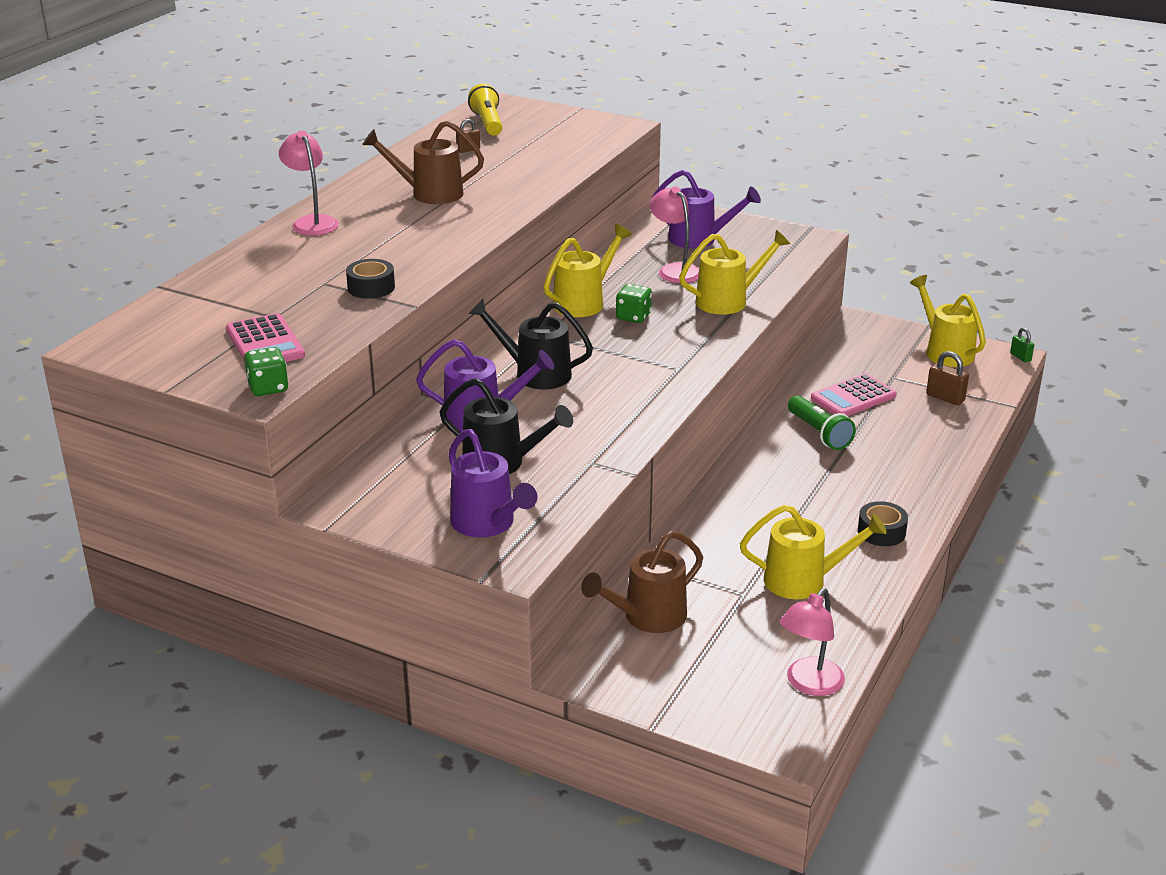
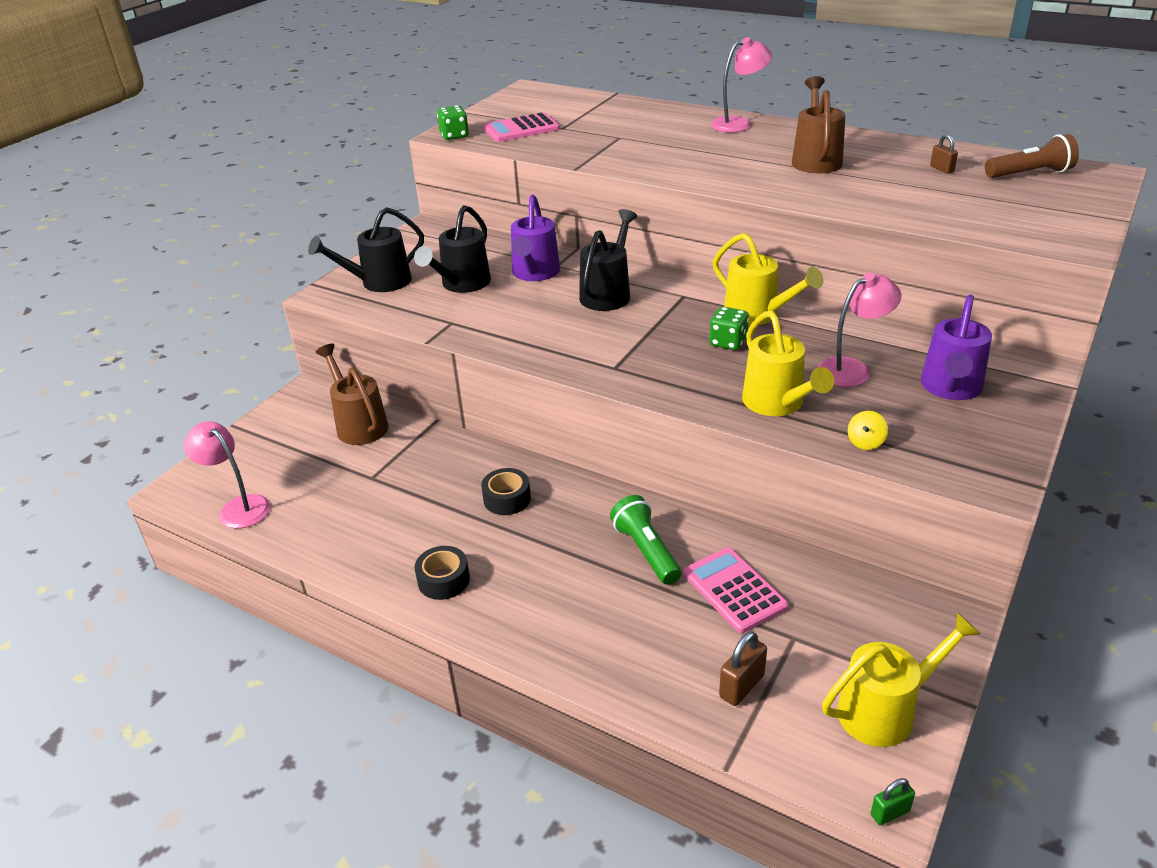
camera: 95 degrees right, 5 degrees up
(371, 287) = (610, 152): black tape -> black tape (507, 499)
(487, 123) = (1030, 174): yellow flashlight -> brown flashlight
(488, 524) = (378, 282): purple watering can -> black watering can
(774, 273) = (865, 442): none -> yellow spinning top
(804, 581) = (378, 516): yellow watering can -> none
(819, 433) = (646, 551): green flashlight -> green flashlight turned 90 degrees clockwise

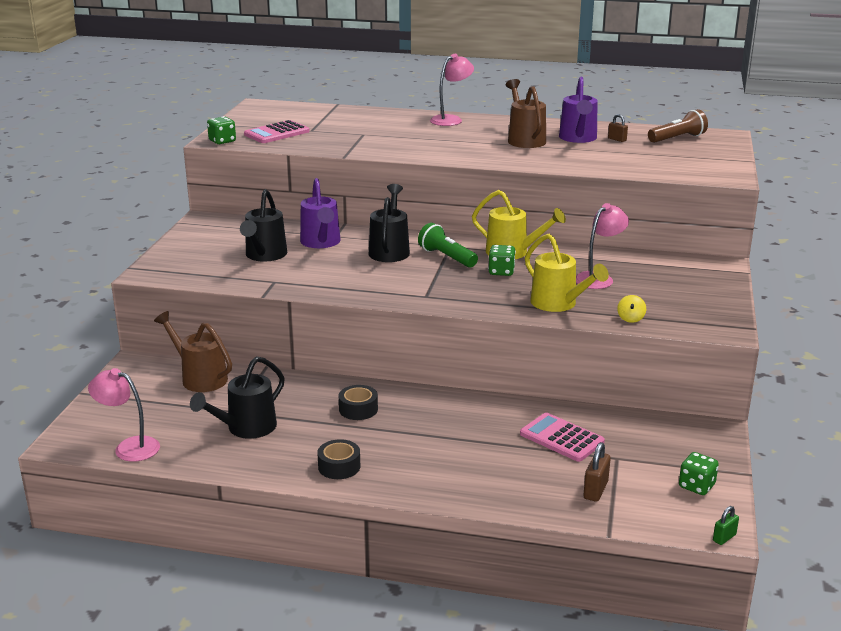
camera: 20 degrees left, 10 degrees down
(378, 282) = (190, 261): black watering can -> black watering can (245, 429)
(646, 551) = (485, 425): green flashlight -> green flashlight (446, 257)
(886, 710) = (696, 486): yellow watering can -> green dice
(950, 389) = (670, 282): purple watering can -> purple watering can (578, 138)

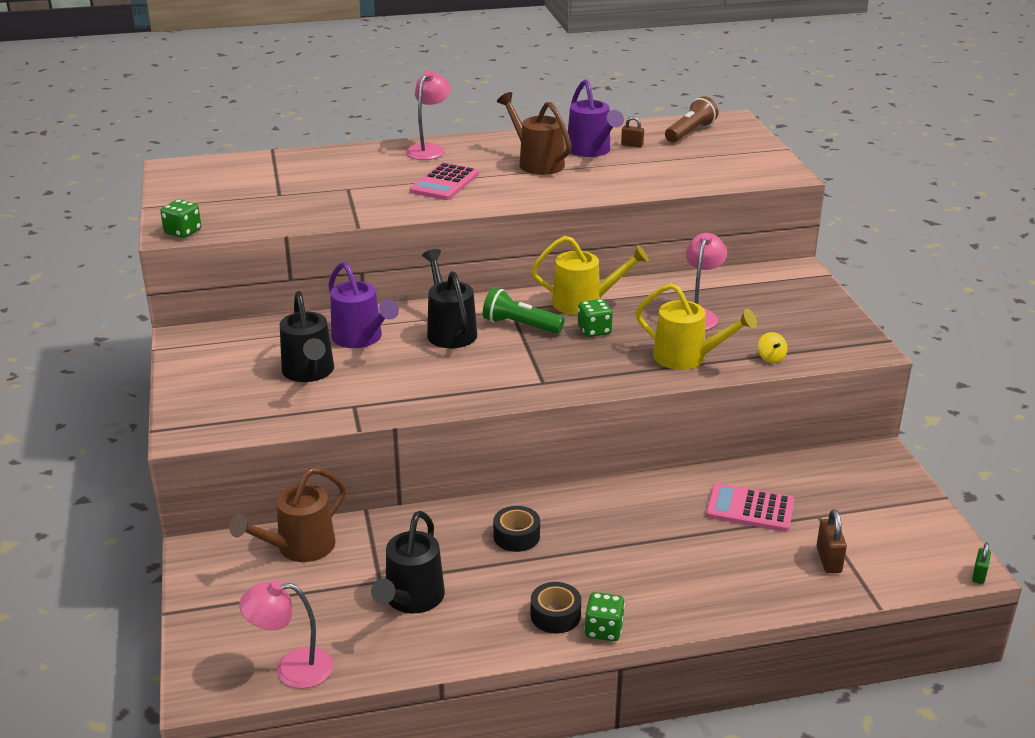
camera: 25 degrees left, 5 degrees up
(199, 377) = (298, 548): brown watering can -> brown watering can turned 60 degrees counterclockwise
(276, 133) = (240, 207): pink calculator -> pink calculator (444, 183)
(696, 486) = (912, 525): green dice -> green dice (603, 630)

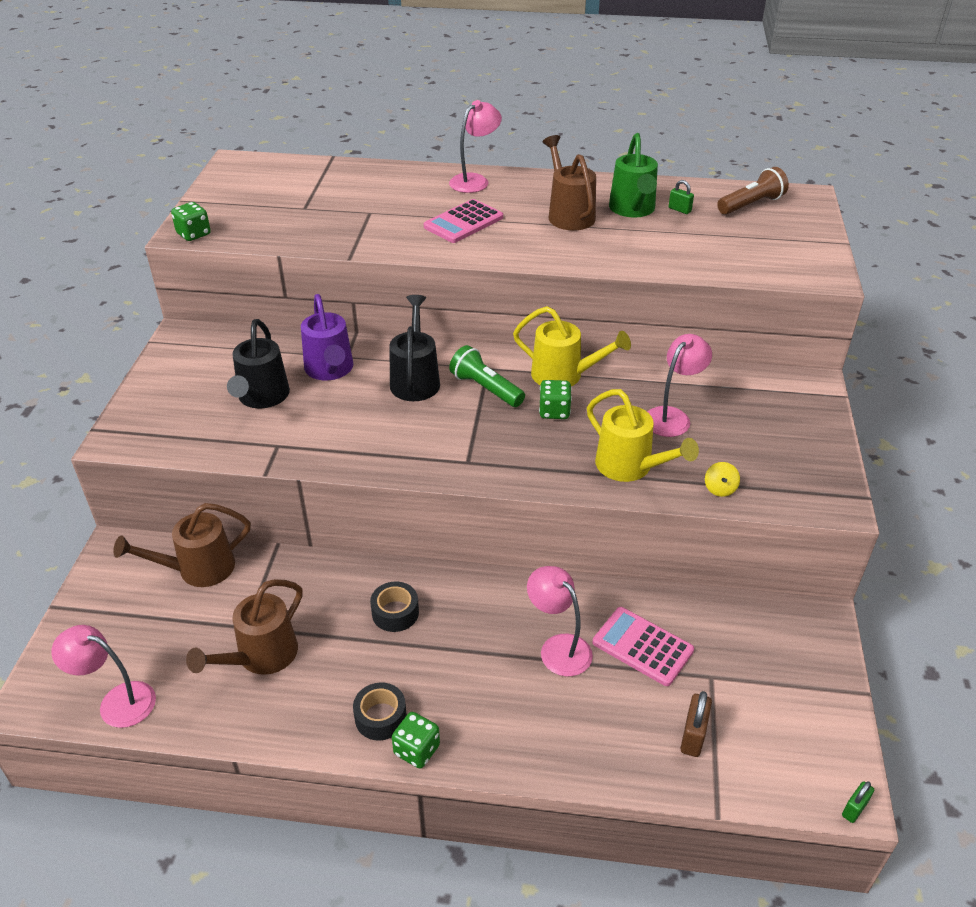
camera: 20 degrees right, 10 degrees up
(411, 600) = (260, 657): black watering can -> brown watering can
(591, 151) = (633, 210): purple watering can -> green watering can
(632, 145) = (679, 210): brown padlock -> green padlock
(679, 526) = (558, 647): none -> pink lamp

